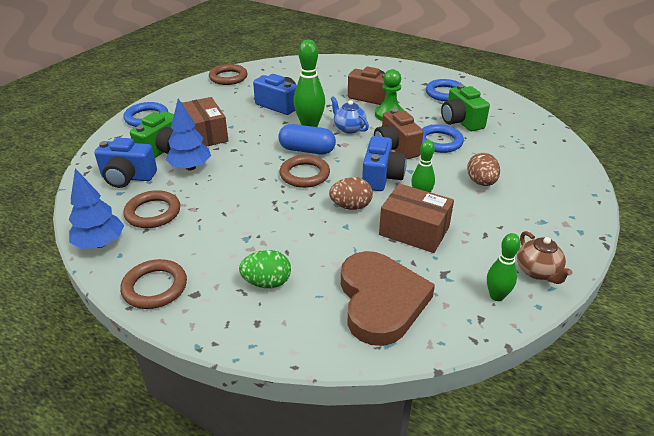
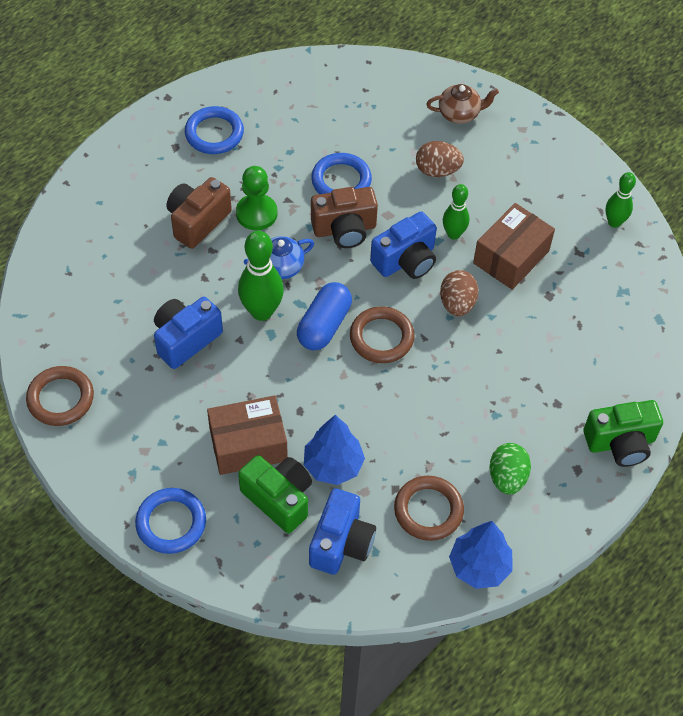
camera: 80 degrees left, 20 degrees up
(155, 287) = (562, 506): brown ring -> none
(267, 282) = (570, 403): green egg -> green egg (507, 477)
(381, 177) = (406, 260): blue camera -> blue camera turned 120 degrees clockwise
(381, 301) = (608, 312): brown heart -> none
(461, 121) = (297, 143): green camera -> green camera (620, 443)
(538, 272) = (587, 179): brown teapot -> brown teapot (460, 114)

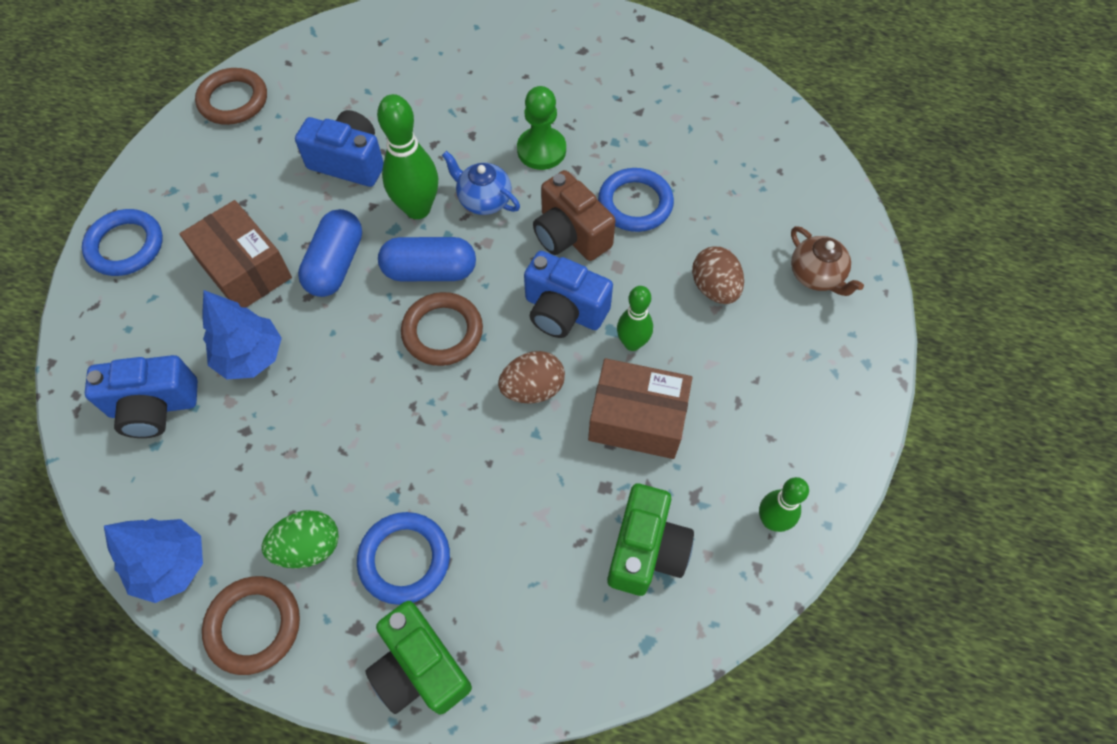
camera: 65 degrees right, 5 degrees up
(197, 221) = (500, 108): brown camera -> none
(214, 133) = (621, 72): blue ring -> blue ring (404, 559)
(279, 499) = (188, 325): green camera -> green camera (646, 550)
(281, 382) = (335, 264): none -> blue capsule
(428, 510) = (229, 477): brown ring -> brown ring (254, 626)

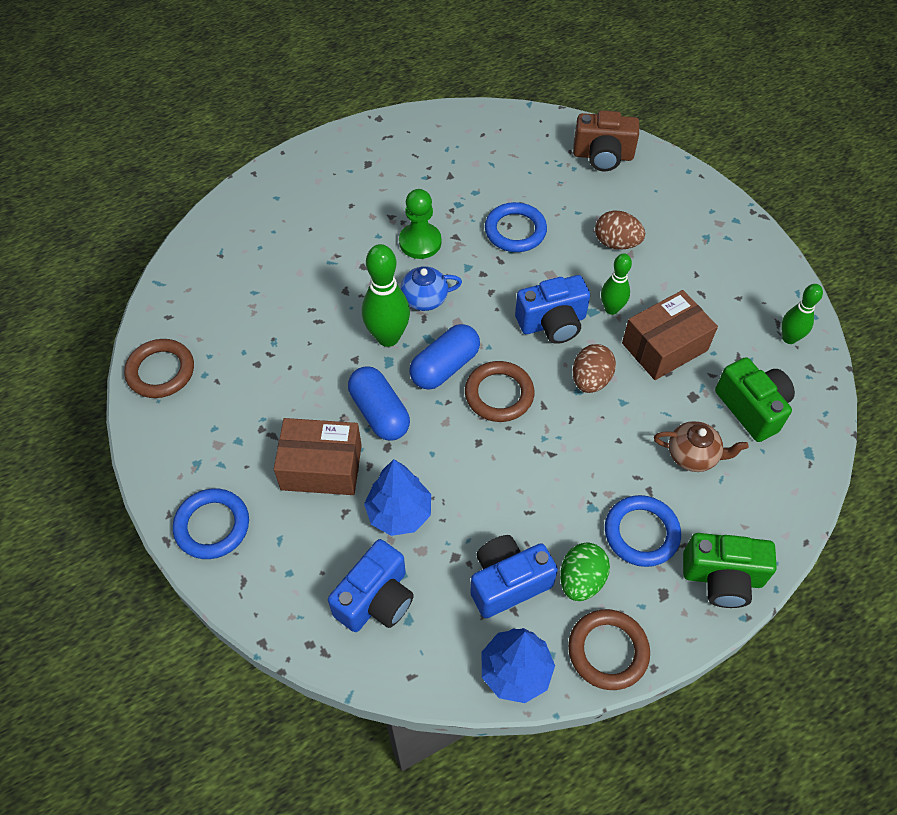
camera: 45 degrees left, 5 degrees down
(349, 162) = (303, 345): blue camera -> blue camera (508, 582)
(570, 235) = (501, 278): brown camera -> brown camera (603, 156)
(816, 276) = (658, 194): brown teapot -> brown teapot (693, 455)

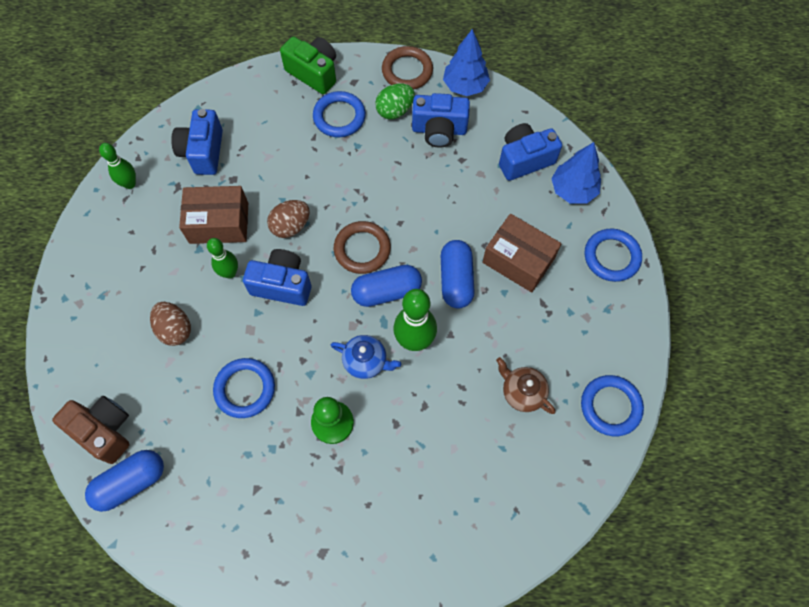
camera: 150 degrees left, 10 degrees up
(161, 371) = (610, 406): brown ring -> blue ring
(399, 513) = (481, 203): blue tree -> blue tree (573, 190)
(550, 138) = (131, 482): none -> blue capsule
(693, 455) = (268, 143): brown teapot -> brown teapot (522, 392)
(752, 408) = (203, 152): green camera -> blue camera

